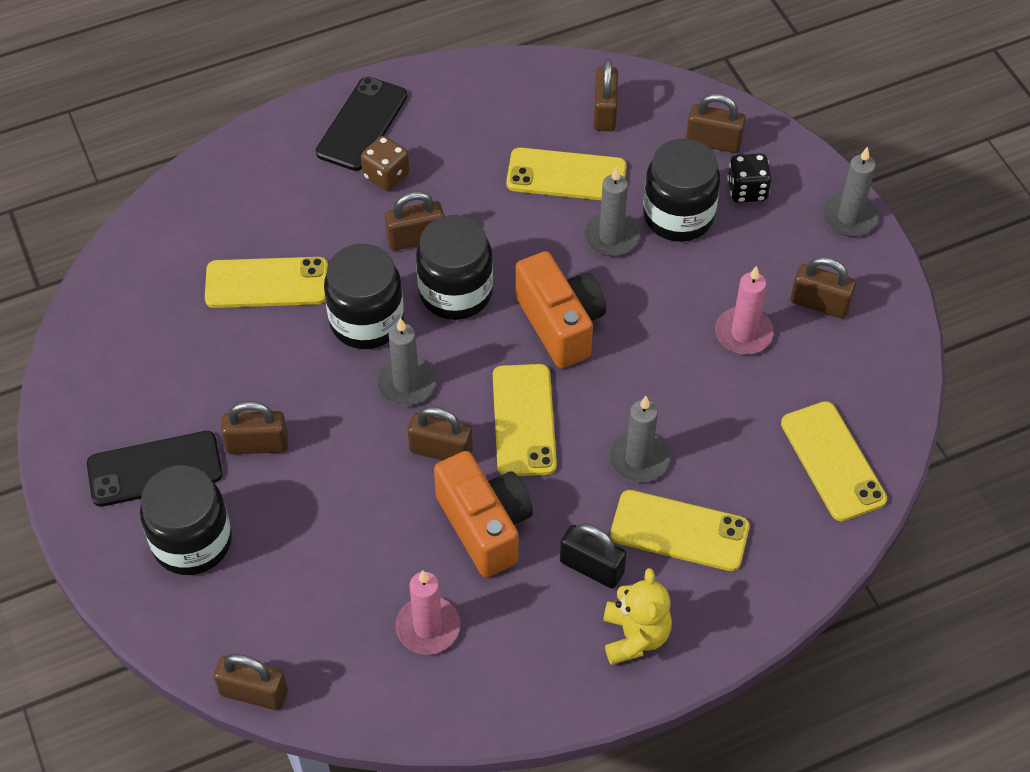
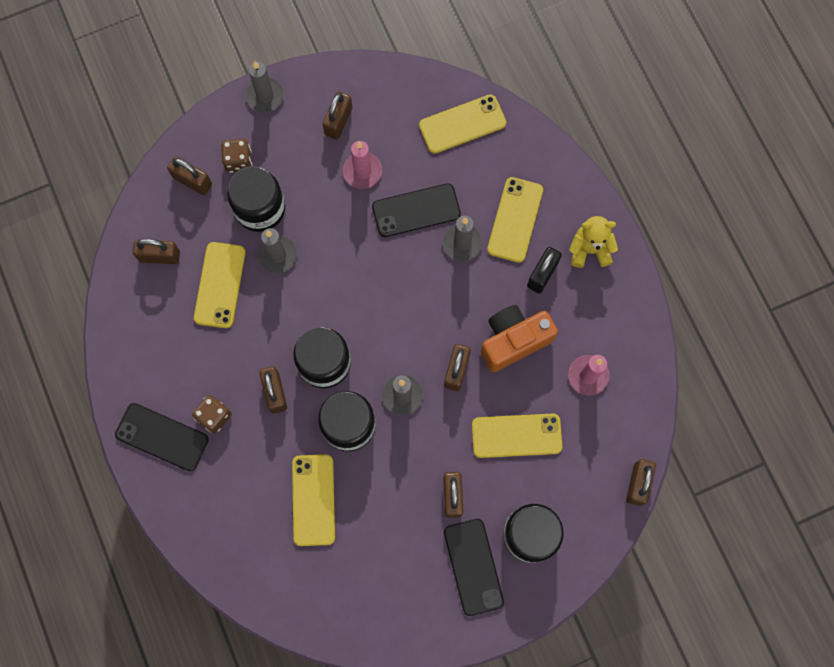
camera: 90 degrees left, 20 degrees up
(524, 420) = (432, 316): yellow phone -> yellow phone (516, 435)
(560, 324) = (353, 291): orange camera -> none
(686, 400) = (416, 210): none -> black phone
(713, 142) = (192, 181): brown padlock -> brown padlock turned 75 degrees counterclockwise
(747, 190) = (238, 161): black dice -> brown dice

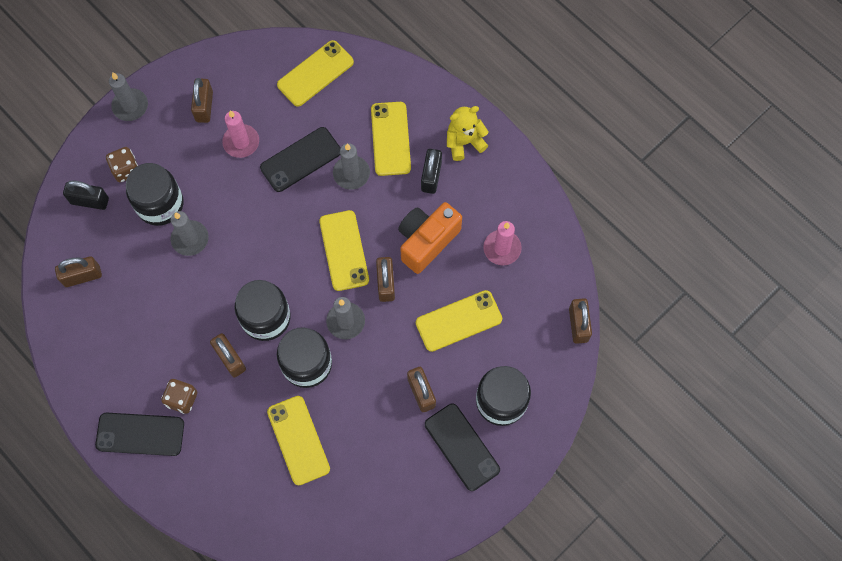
camera: 20 degrees left, 5 degrees down
(192, 181) = (90, 201): brown padlock -> black padlock
(220, 285) = (147, 282): yellow phone -> yellow phone (344, 250)

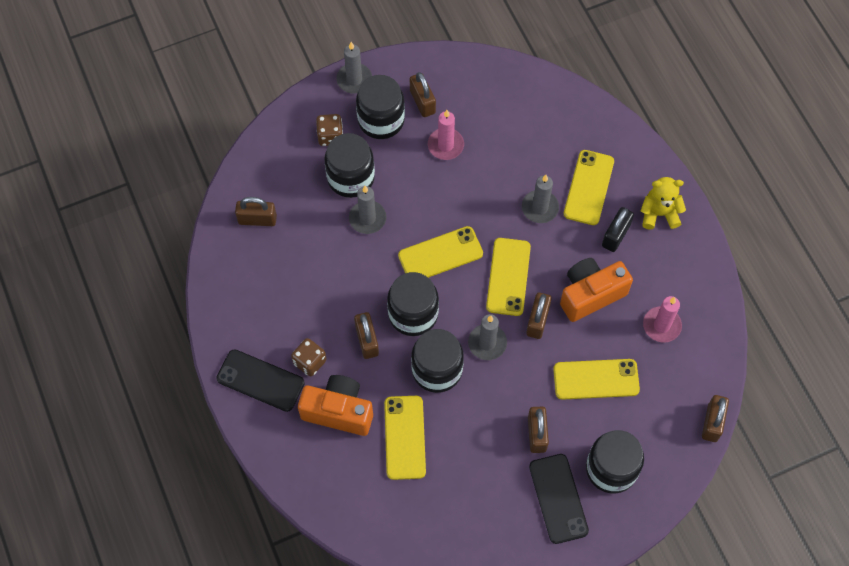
camera: 20 degrees right, 5 degrees down
(90, 201) = (287, 153): black padlock -> none
(170, 138) = (381, 120): none -> black jar
(204, 106) = (422, 102): brown padlock -> brown padlock turned 45 degrees counterclockwise
(226, 437) = (338, 411): none -> orange camera
(301, 160) = (496, 179): black phone -> none
(315, 73) = (537, 104): yellow phone -> yellow phone (440, 254)

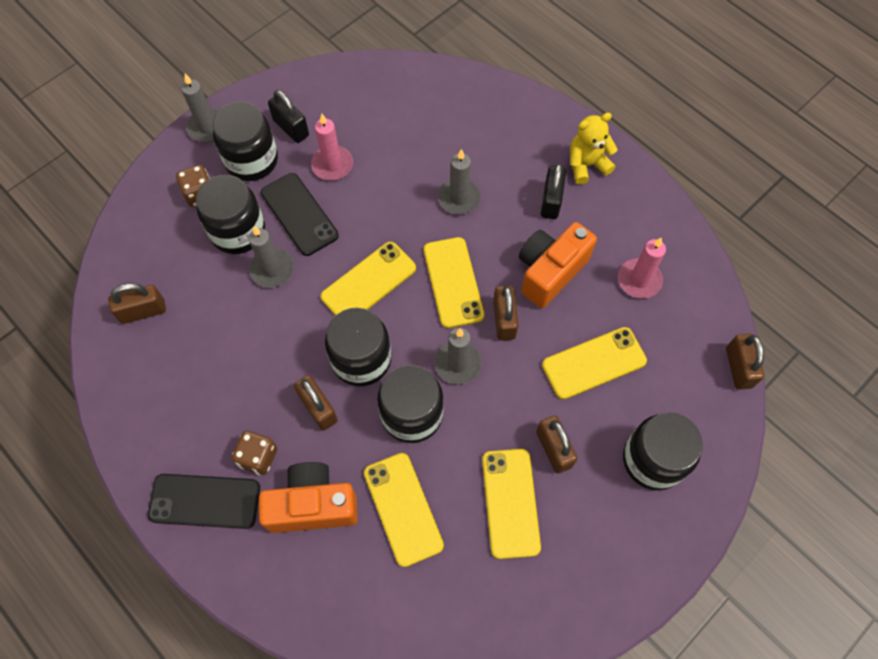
camera: 20 degrees left, 0 degrees up
(422, 102) = (291, 128): brown padlock -> black padlock
(558, 498) = (608, 517): black phone -> black phone (299, 214)
(588, 187) = (502, 161): yellow phone -> yellow phone (510, 503)

